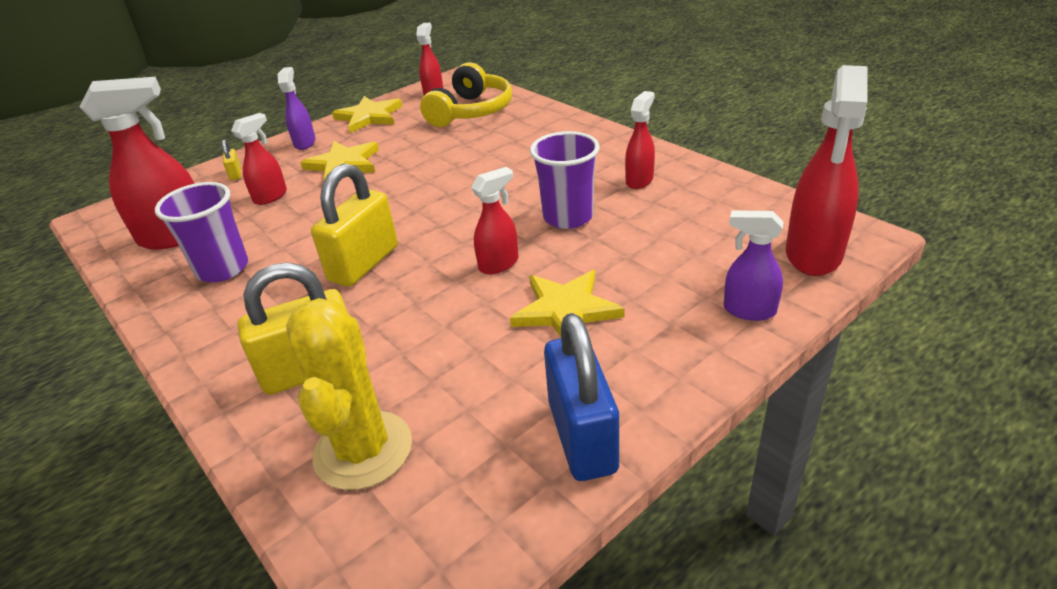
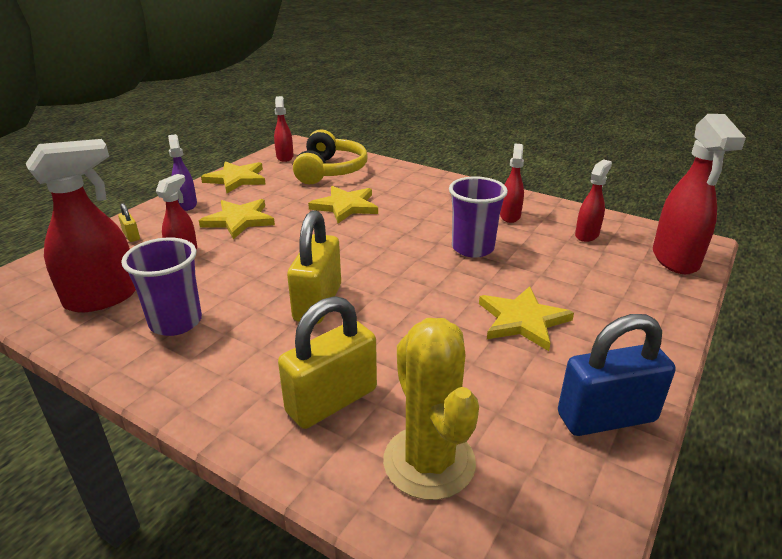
camera: 20 degrees left, 5 degrees down
(460, 155) = (345, 206): none -> yellow star
(499, 264) = (441, 290): red spray bottle -> red spray bottle (587, 235)
(582, 436) = (606, 417): blue padlock -> blue padlock turned 75 degrees counterclockwise
(748, 310) = (659, 304): purple spray bottle -> none

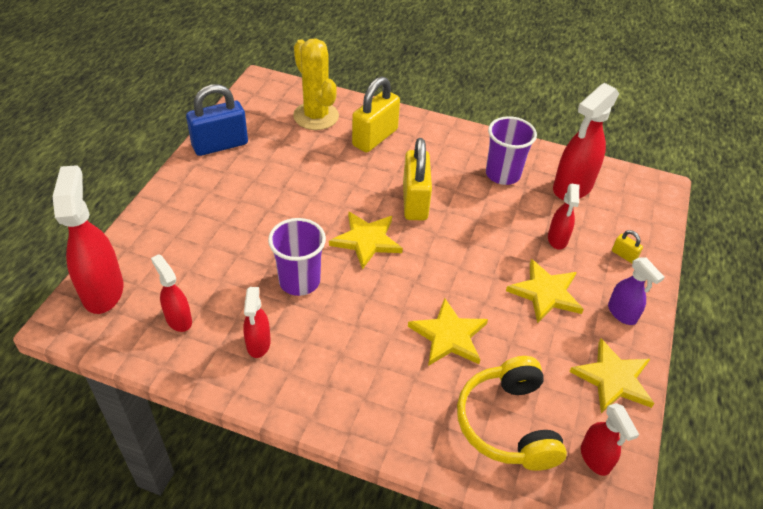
camera: 165 degrees right, 15 degrees up
(522, 320) = (260, 204): yellow star -> yellow star (366, 240)
(587, 235) = (178, 319): red spray bottle -> red spray bottle turned 120 degrees clockwise

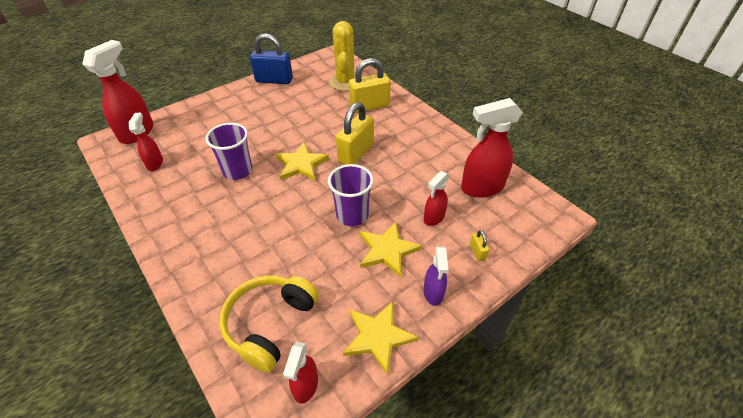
camera: 35 degrees right, 0 degrees up
(258, 344) = (179, 196): red spray bottle -> none
(449, 336) = (291, 245): yellow star -> none
(502, 174) = (435, 159): purple cup -> purple cup (352, 215)

